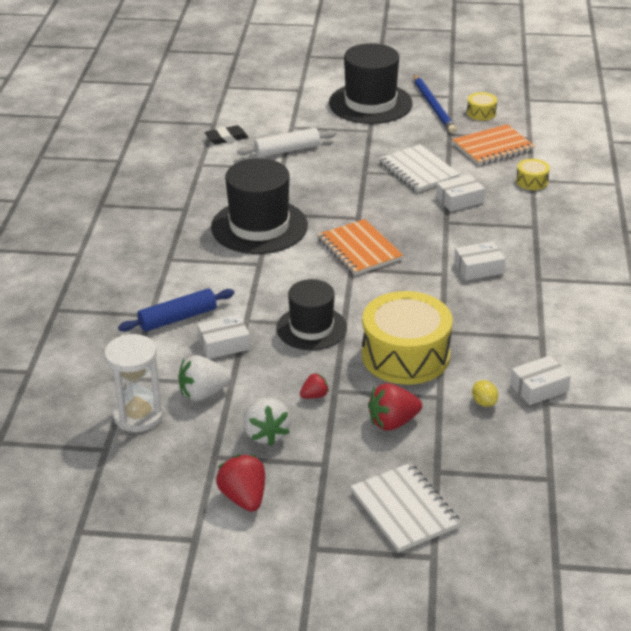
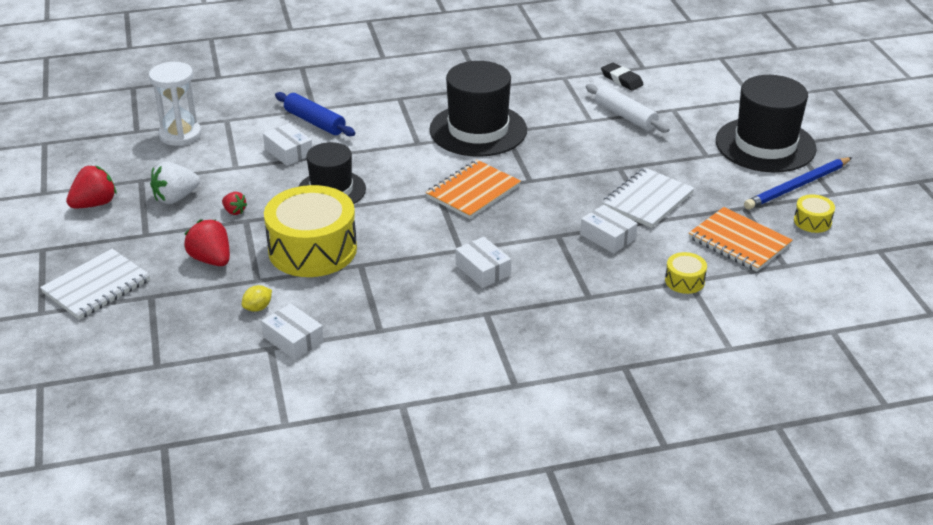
camera: 70 degrees right, 0 degrees up
(203, 393) = (218, 157): white strawberry -> none

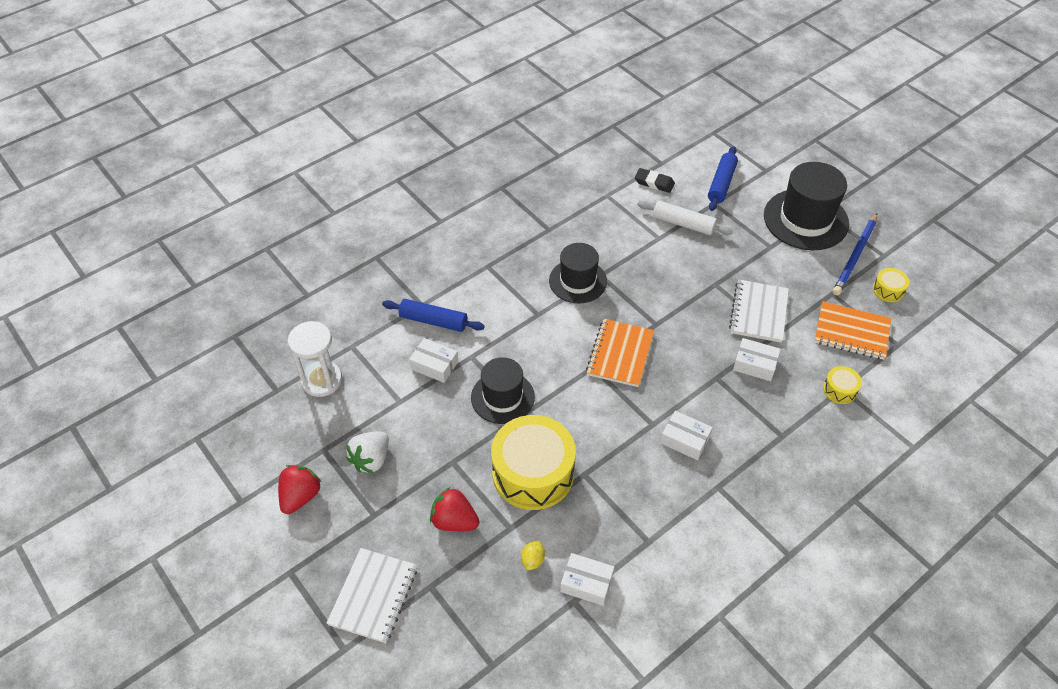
camera: 25 degrees left, 15 degrees up
(234, 211) = (435, 455): red strawberry -> none
(478, 130) = (578, 281): black hat -> black hat, size x0.66
(694, 97) = (721, 184): none -> blue rolling pin

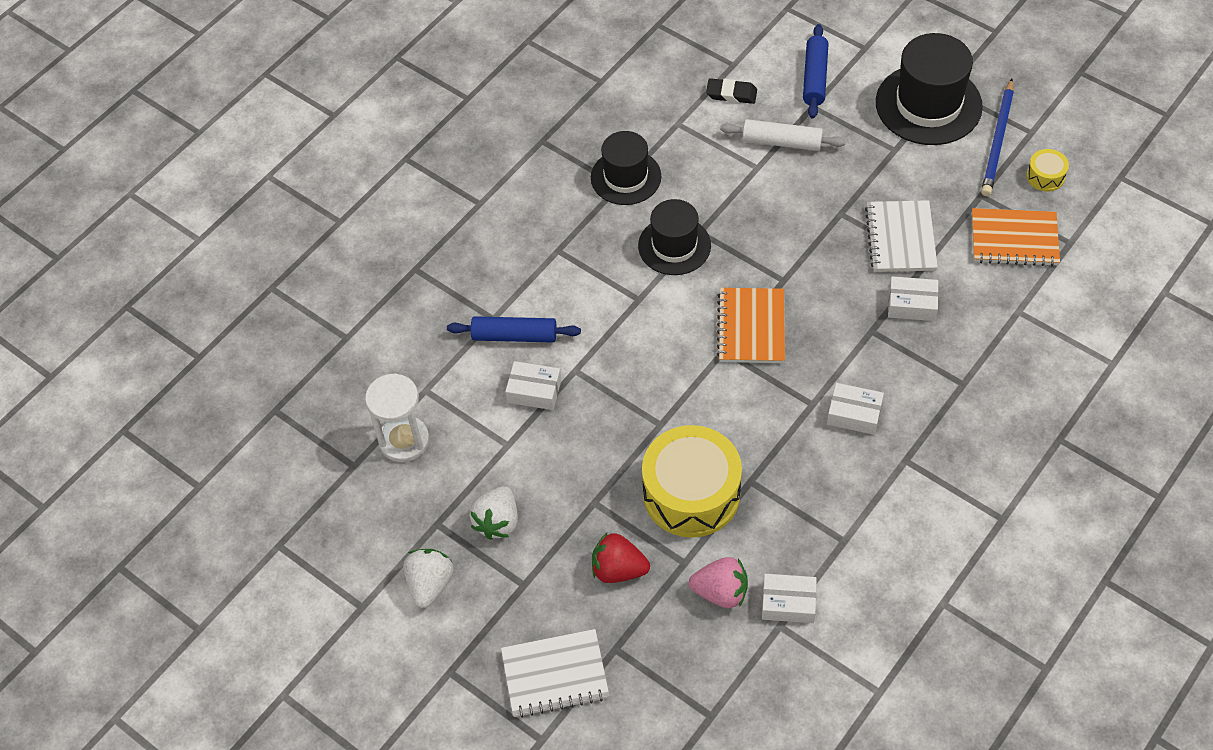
camera: 10 degrees left, 5 degrees up
(300, 496) = (430, 584): red strawberry -> white strawberry
(374, 596) = (555, 675): white notebook -> white notebook turned 75 degrees clockwise
(502, 397) = (628, 412): black hat -> black hat (626, 177)
(532, 560) = (721, 592): yellow lemon -> pink strawberry
(839, 390) = (1015, 313): yellow drum -> none

